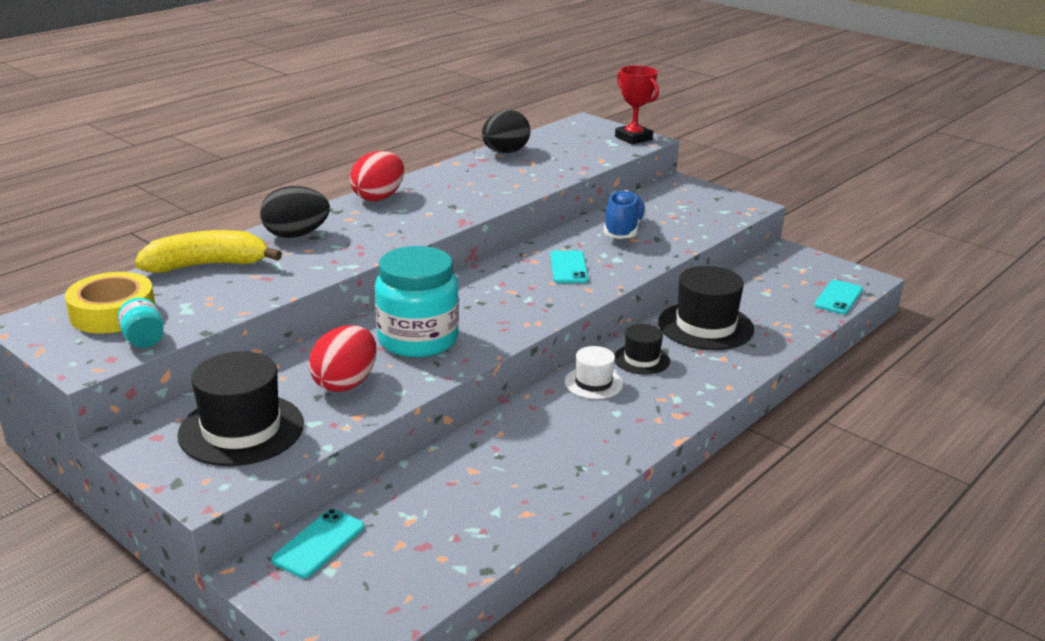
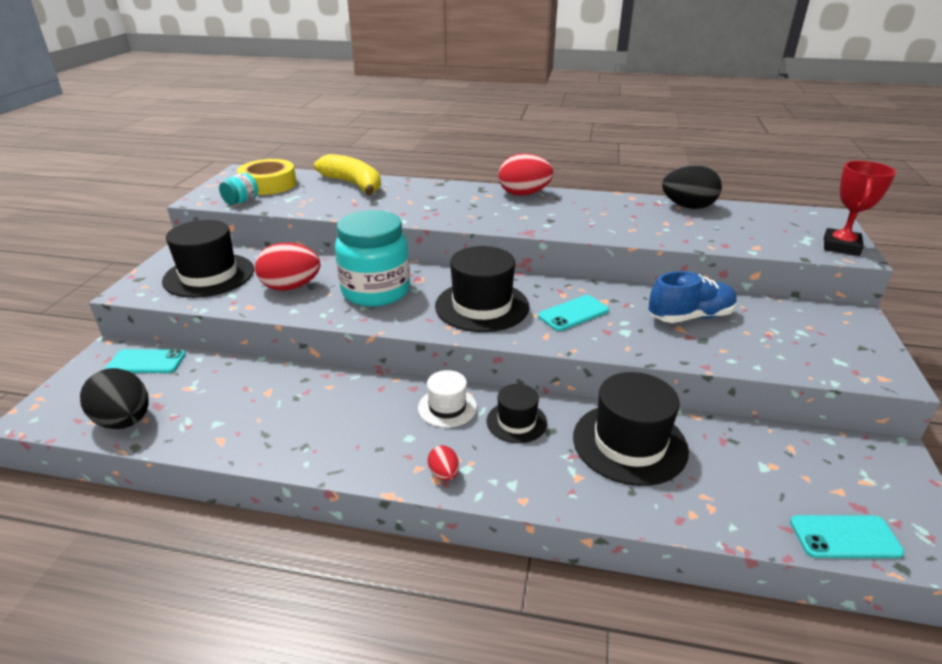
camera: 60 degrees right, 5 degrees up
(296, 235) = (427, 191): black egg -> black egg (125, 421)
(511, 299) = (482, 306): none -> black hat
(675, 410) = (444, 474): none -> red egg

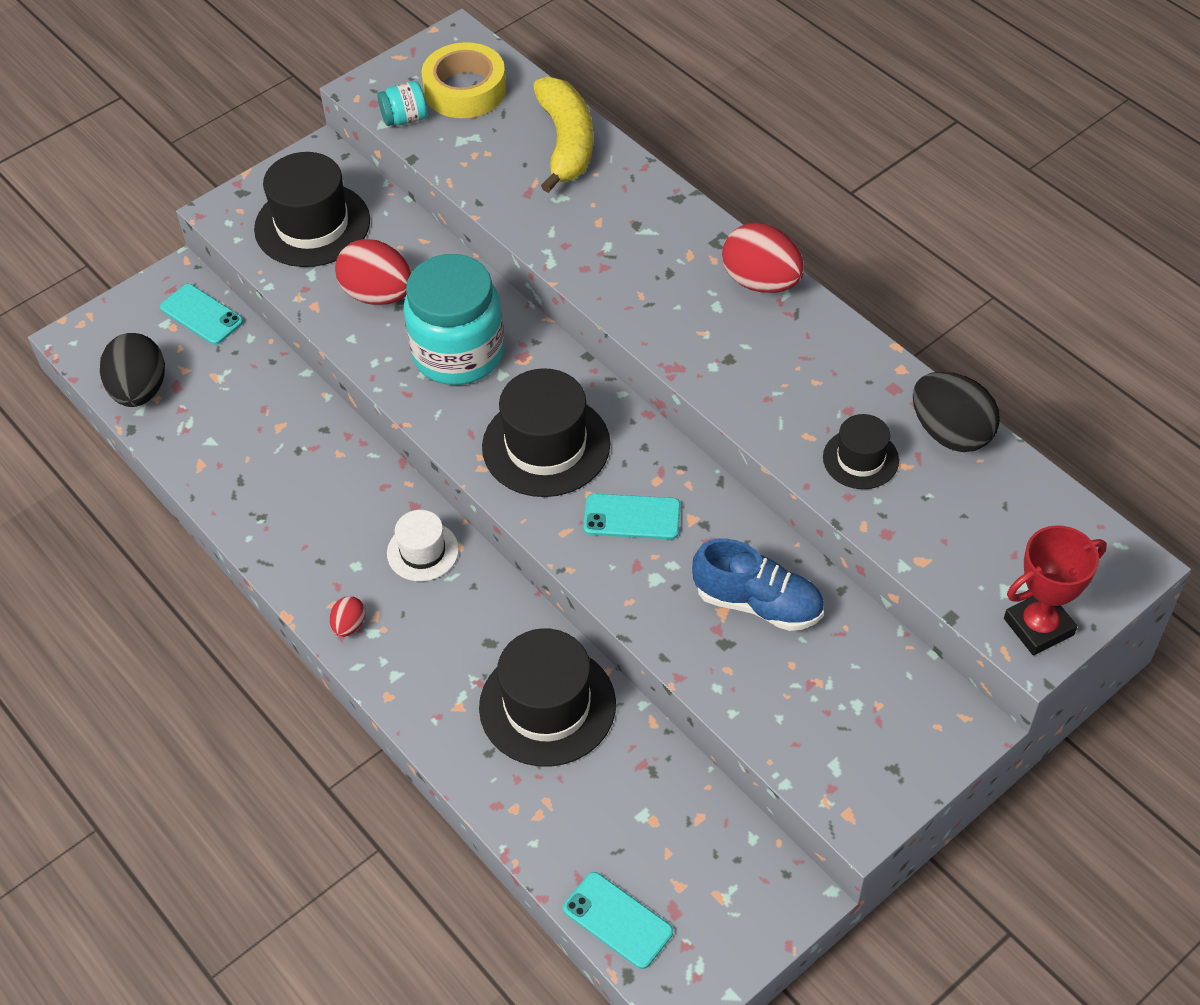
camera: 40 degrees right, 20 degrees up
(516, 422) = (469, 611): black hat -> black hat (860, 459)

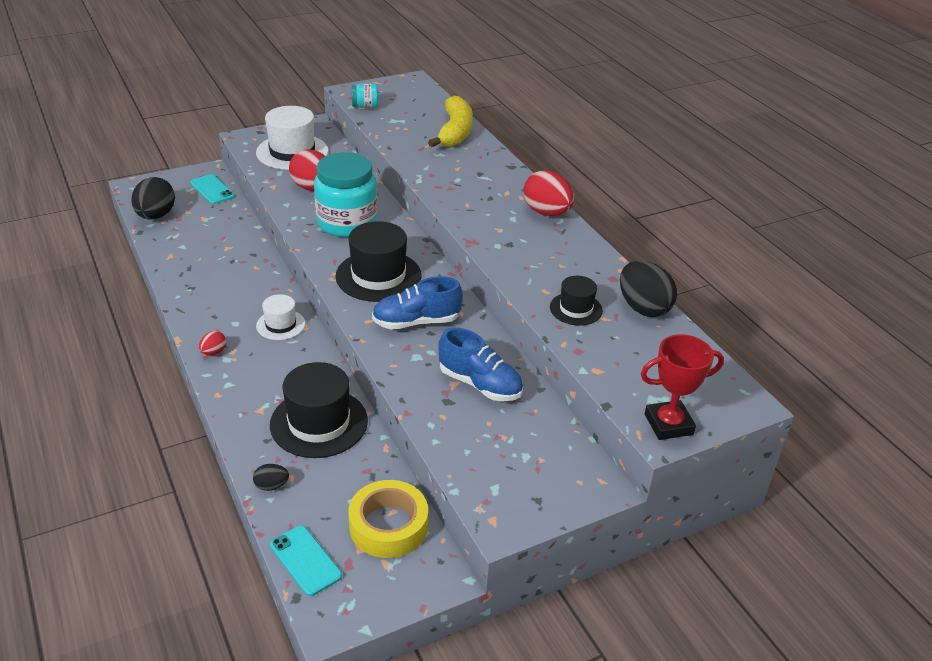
camera: 10 degrees right, 15 degrees down
(312, 225) = (292, 152): black hat -> white hat
(465, 90) = (406, 101): yellow tape -> yellow tape (388, 526)
(527, 822) = (271, 486): none -> black egg
(632, 517) = (416, 322): turquoise phone -> blue shoe

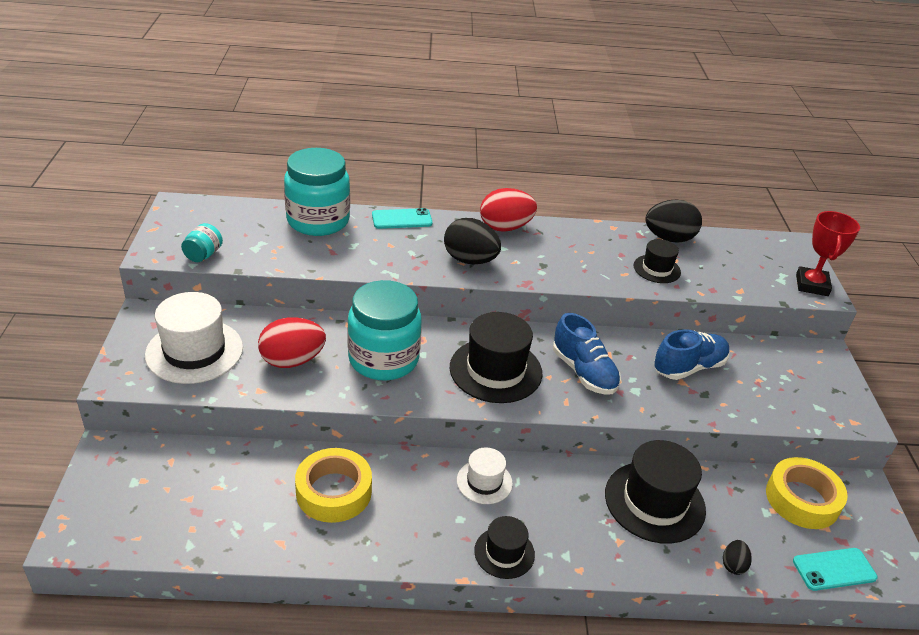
camera: 65 degrees left, 0 degrees up
(156, 216) = (171, 533): black egg -> black egg (470, 260)
(212, 189) = (156, 459): turquoise phone -> turquoise phone (402, 219)
(213, 352) = (504, 552): red egg -> black hat
(227, 262) = (334, 492): none -> yellow tape
(416, 322) = (584, 372): blue shoe -> blue shoe turned 45 degrees counterclockwise
(455, 132) = (318, 221): yellow banana -> turquoise jar

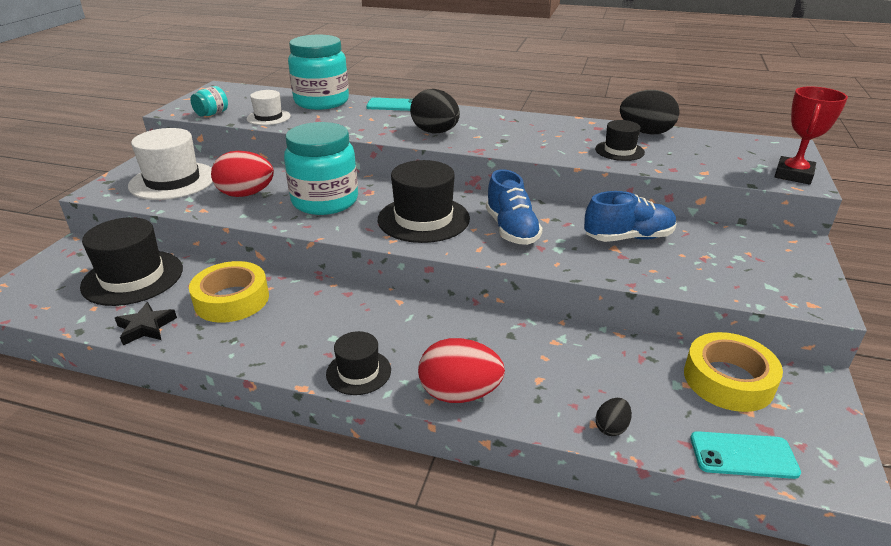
camera: 20 degrees right, 5 degrees down
(267, 542) = (146, 327): none -> black star
(484, 482) = (376, 312): white hat -> white hat (268, 117)
(505, 227) = (484, 115): red egg -> red egg (459, 393)
(654, 502) = (546, 355): black hat -> black hat (133, 277)

